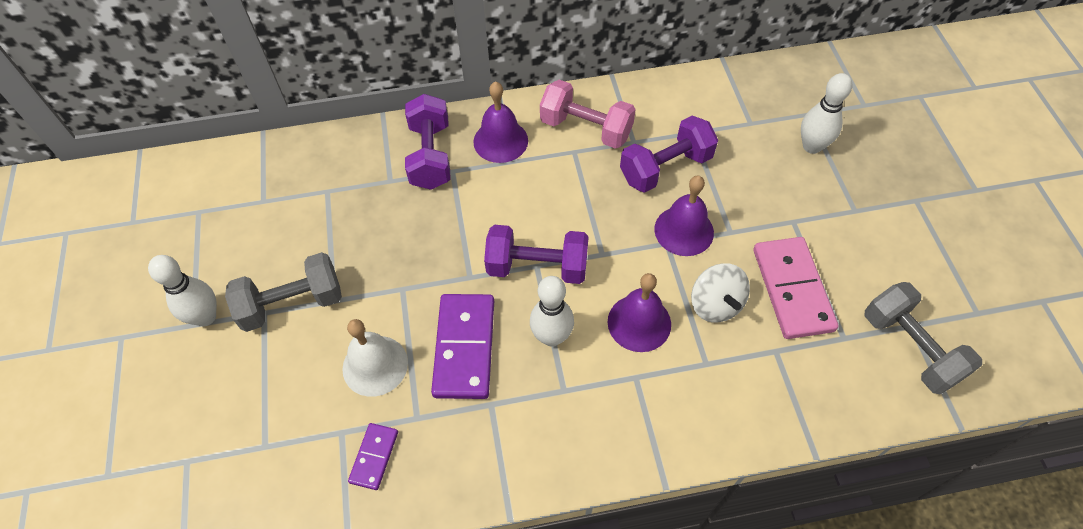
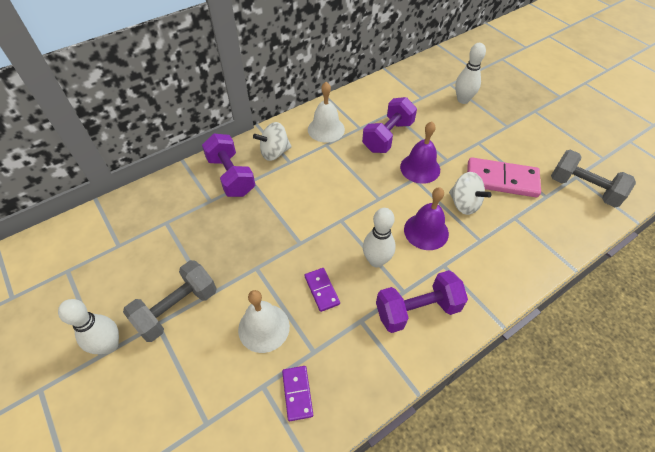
camera: 25 degrees left, 5 degrees down
(464, 347) = (321, 290): purple domino -> purple domino, size x0.52
(500, 141) = (274, 152): purple bell -> white spinning top
(537, 267) = (342, 220): purple dumbbell -> purple dumbbell (417, 310)
(586, 129) = (326, 129): pink dumbbell -> white bell
(792, 289) = (501, 180): pink domino -> pink domino turned 45 degrees counterclockwise

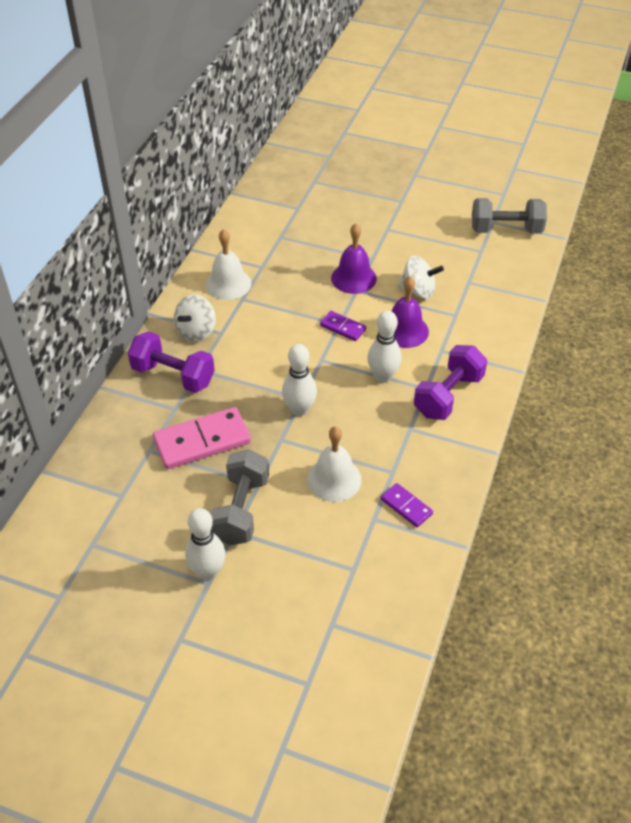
camera: 35 degrees left, 5 degrees down
(321, 290) = (357, 424): purple domino -> purple domino (343, 327)
(388, 136) = (297, 262): purple dumbbell -> none
(463, 100) = (340, 193): white bowling pin -> white bowling pin (299, 409)
(501, 180) = (434, 254): pink domino -> pink domino (202, 441)

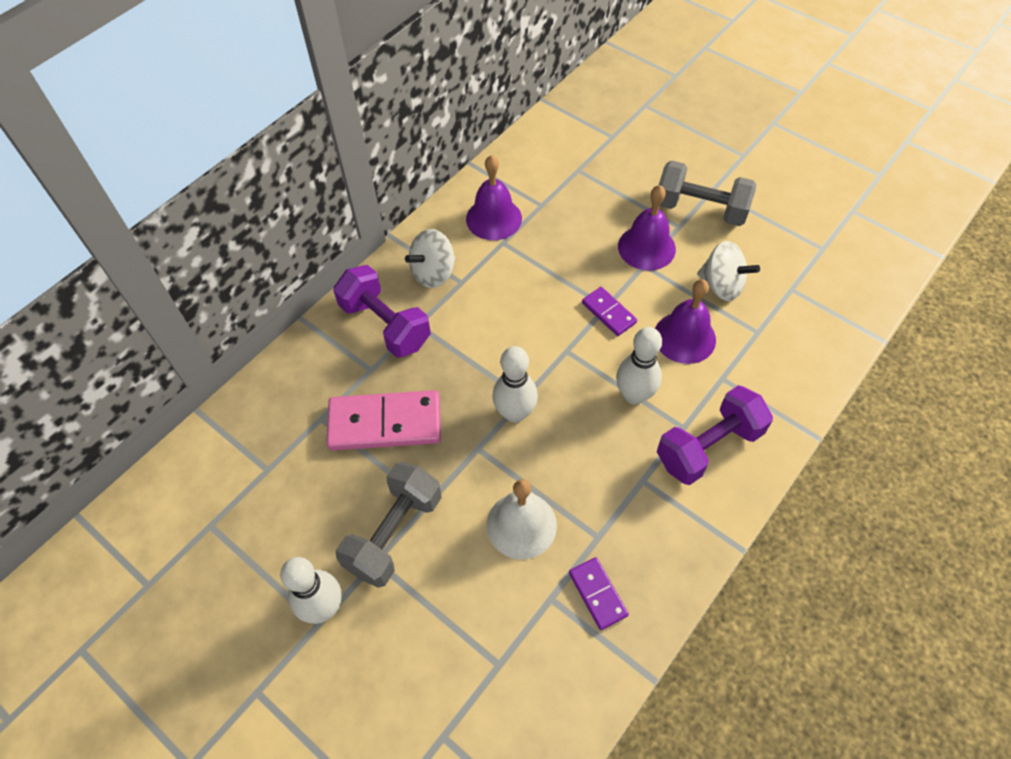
camera: 20 degrees right, 10 degrees up
(228, 284) = (494, 218): white bell -> purple bell
(506, 230) = (866, 226): grey dumbbell -> grey dumbbell (700, 209)

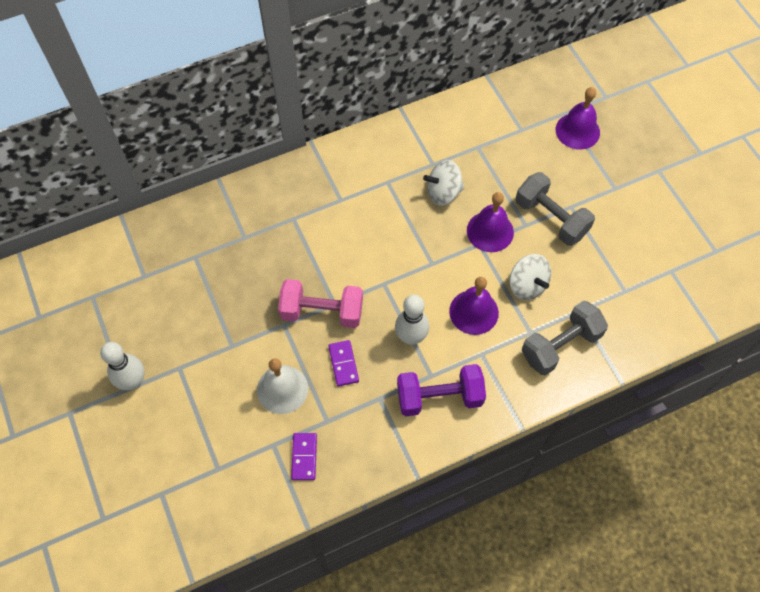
camera: 25 degrees right, 5 degrees up
(385, 325) = (271, 209): purple dumbbell -> none
(385, 423) = (233, 279): pink domino -> none
(394, 533) = (200, 355): grey dumbbell -> grey dumbbell (560, 345)
(433, 273) = (325, 184): white spinning top -> white spinning top (443, 192)
(494, 218) = (392, 160): purple bell -> purple bell (577, 131)
(515, 413) = (322, 312): white bowling pin -> pink dumbbell
(608, 313) = (430, 269): purple domino -> purple domino (343, 364)

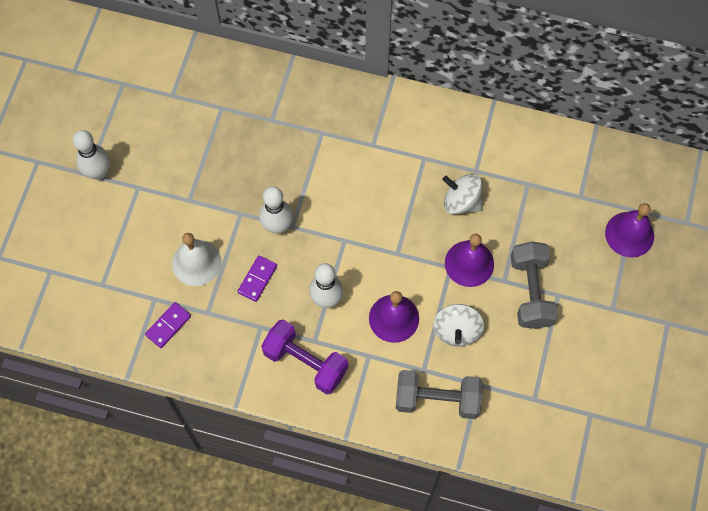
camera: 40 degrees right, 5 degrees up
(322, 312) = (277, 226): pink dumbbell -> white bowling pin

